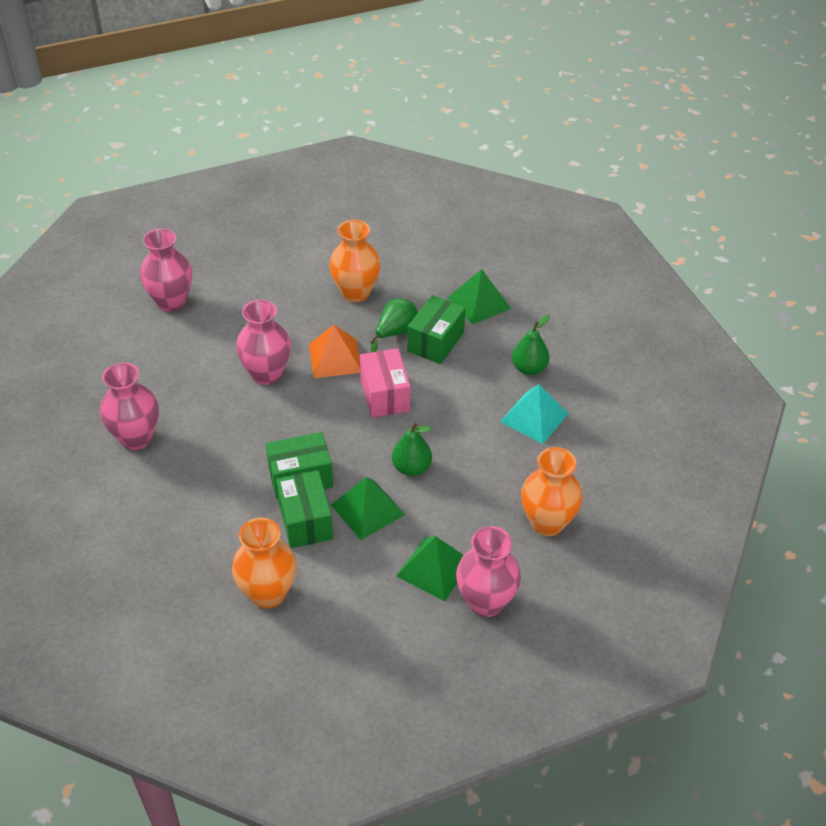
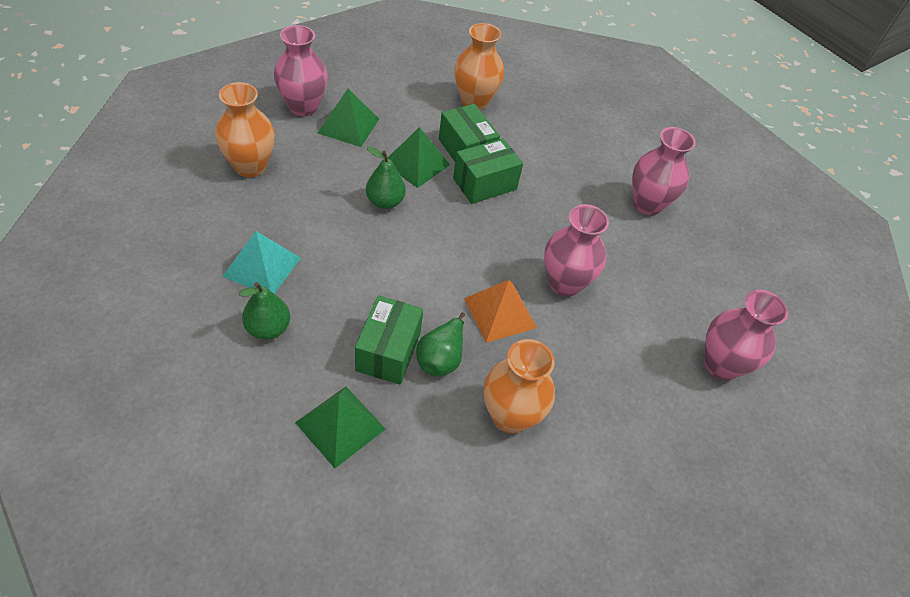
camera: 160 degrees right, 5 degrees up
(385, 395) = (431, 274): pink box -> none

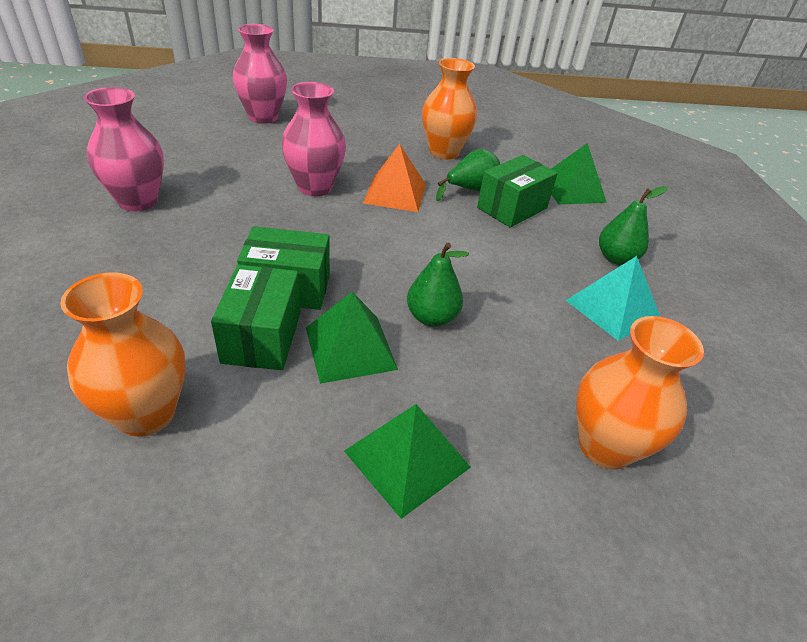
camera: 145 degrees left, 10 degrees down
(303, 107) = (469, 545): pink vase -> none

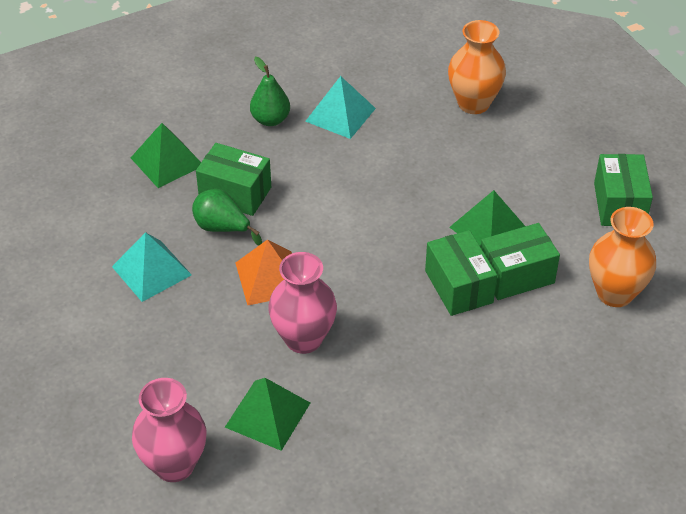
camera: 110 degrees left, 5 degrees up
(138, 201) = (429, 452): pink vase -> none
(288, 522) = (619, 204): none -> green box
(407, 459) = (547, 175): green pyramid -> green pyramid (268, 415)
(432, 317) = (426, 200): green pear -> none
(444, 152) = (151, 271): orange vase -> turquoise pyramid

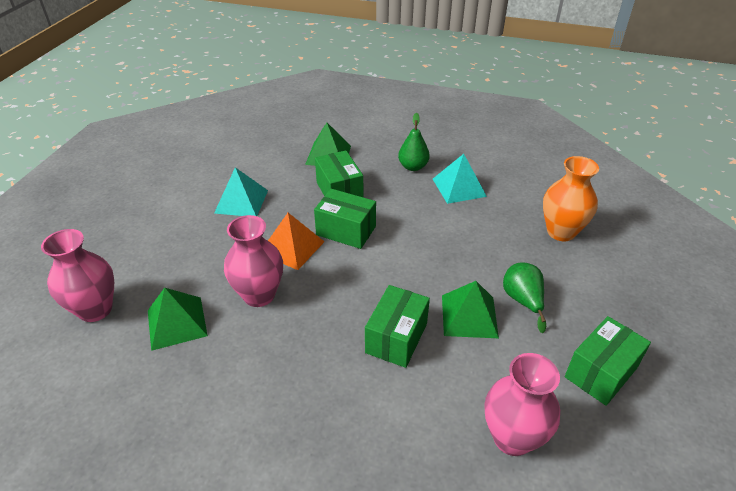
camera: 45 degrees right, 5 degrees down
(222, 228) = (306, 204): green pear -> green pear (523, 301)
(516, 275) = (448, 362): green box -> green box (346, 231)
(614, 293) = (512, 438): orange vase -> pink vase

